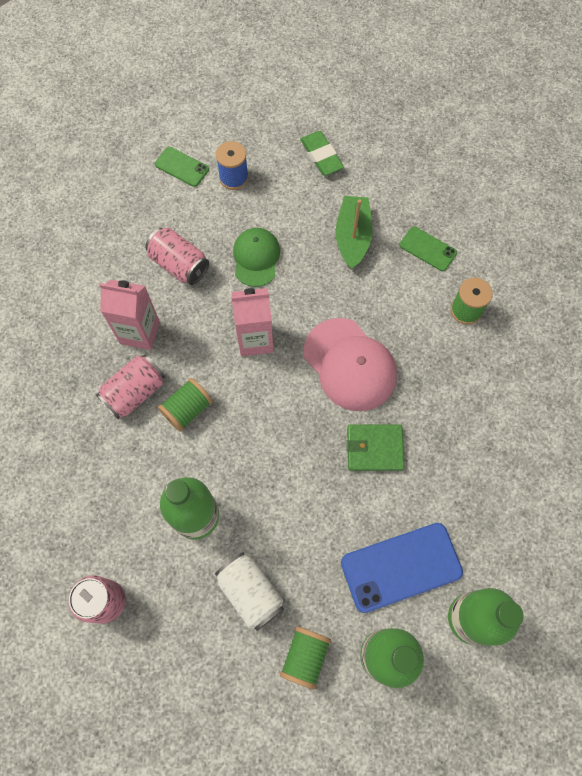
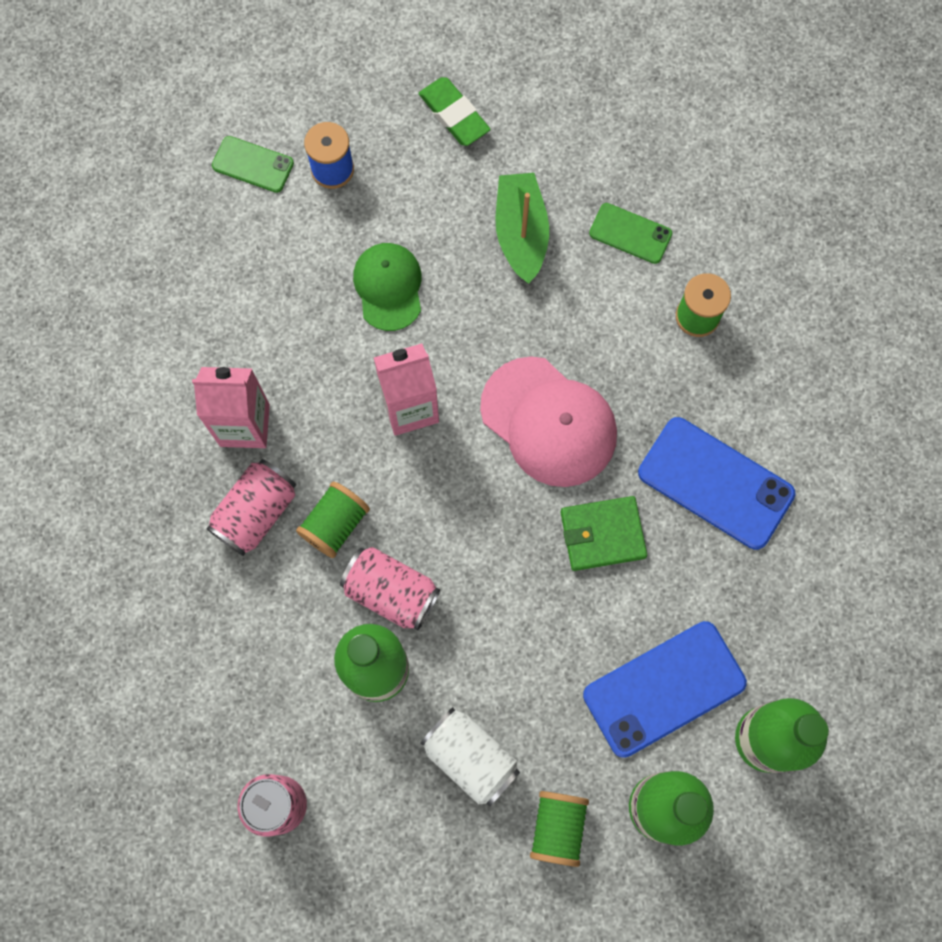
camera: 10 degrees left, 5 degrees up
(179, 264) = (280, 315): pink can -> pink can (391, 592)
(461, 426) = (715, 483): none -> blue phone

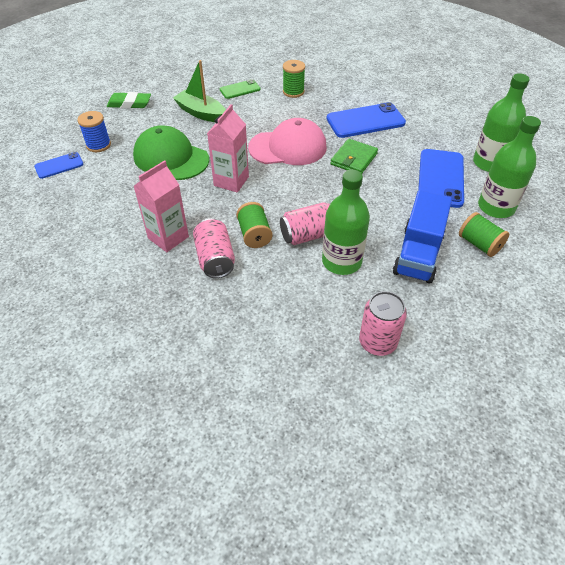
camera: 50 degrees left, 25 degrees down
(253, 164) = (59, 165): green phone -> blue phone
(388, 287) = (171, 158): green cap -> green cap, size x1.55
(470, 758) = (418, 254): white can -> blue truck

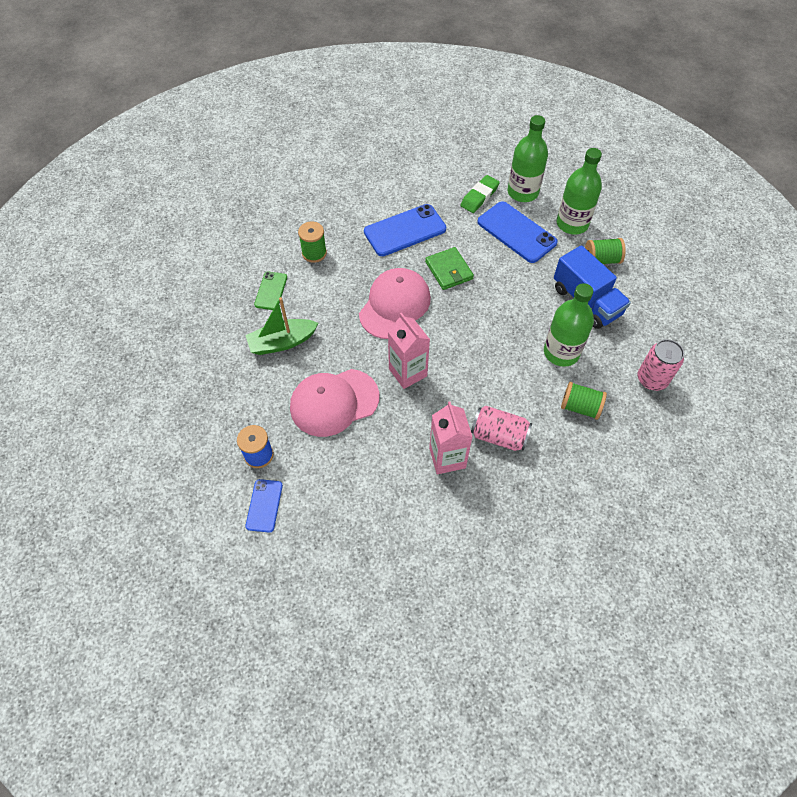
camera: 55 degrees left, 10 degrees up
(129, 103) = (207, 395): green eraser -> green eraser (479, 196)
(171, 158) = (334, 402): green cap -> pink cap
(254, 235) = (490, 392): green spool -> green spool (580, 407)
(309, 235) = (517, 356): pink can -> none
(365, 121) = (405, 230): blue phone -> blue phone turned 45 degrees clockwise

